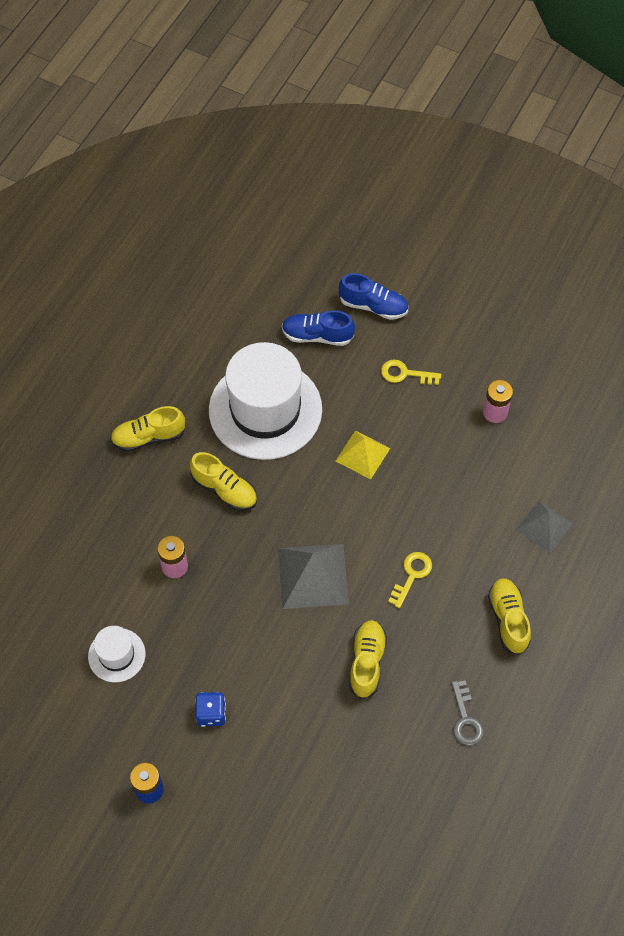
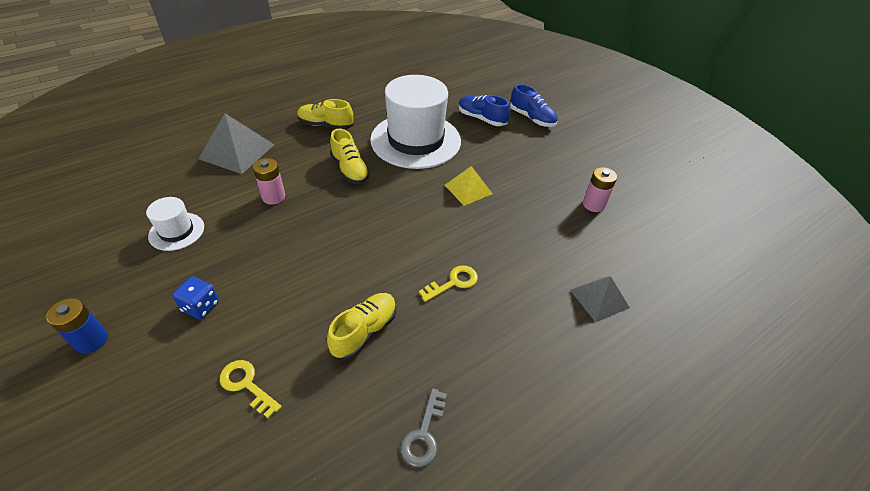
camera: 25 degrees right, 15 degrees down
(313, 576) = (370, 247): grey pyramid -> grey pyramid (237, 151)
(405, 374) = (532, 158): yellow key -> yellow key (246, 385)
(508, 619) = (523, 360): yellow shoe -> none

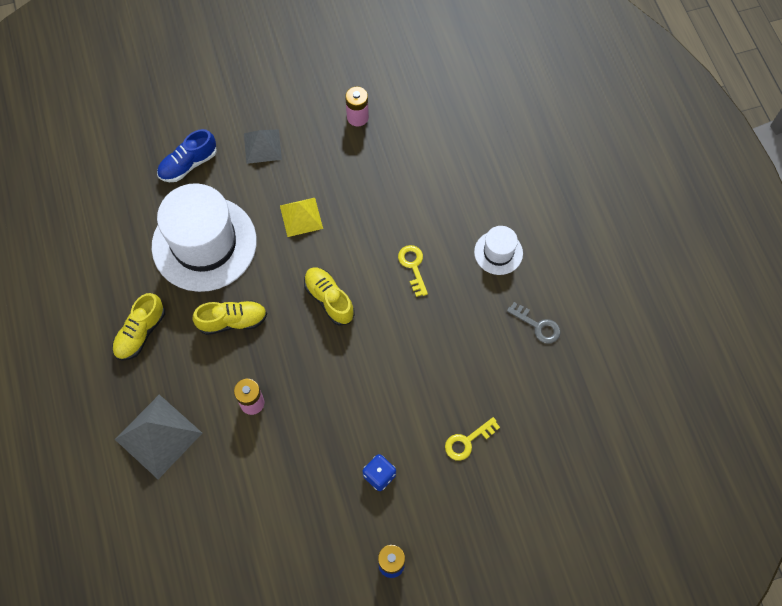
camera: 70 degrees left, 20 degrees up
(176, 231) = (275, 499): white hat -> white hat (498, 252)
(364, 331) = (443, 347): yellow shoe -> yellow shoe (329, 299)
(532, 118) = (206, 113): blue shoe -> none
(599, 298) = (461, 163): grey pyramid -> grey pyramid (262, 146)

